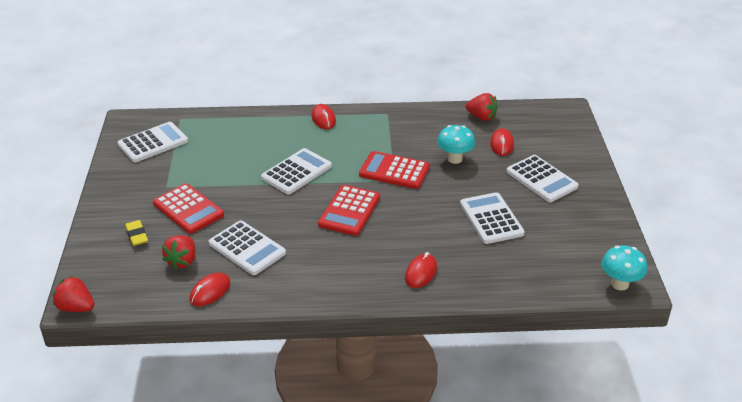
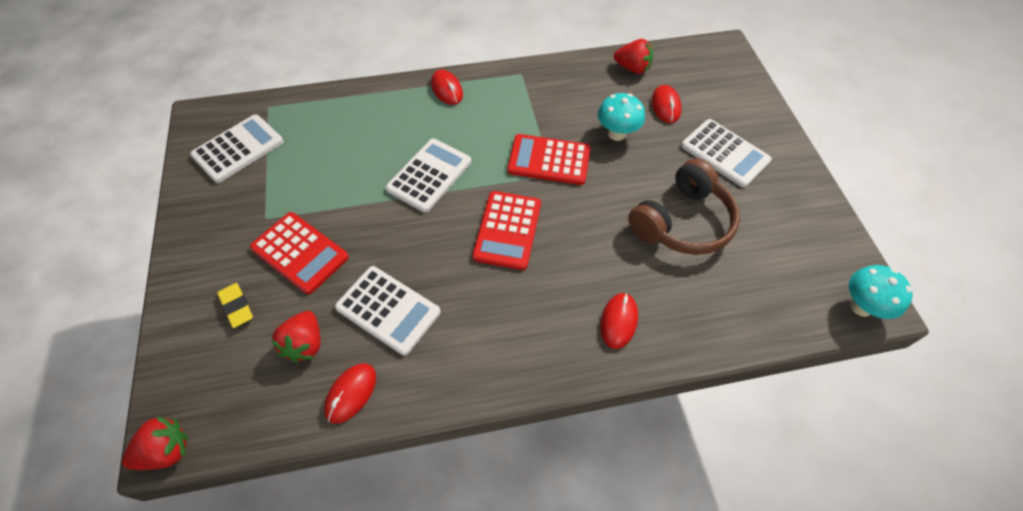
camera: 10 degrees left, 20 degrees up
(76, 307) = (166, 451): red strawberry -> red strawberry turned 135 degrees clockwise
(491, 219) = (682, 222): white calculator -> brown headphones

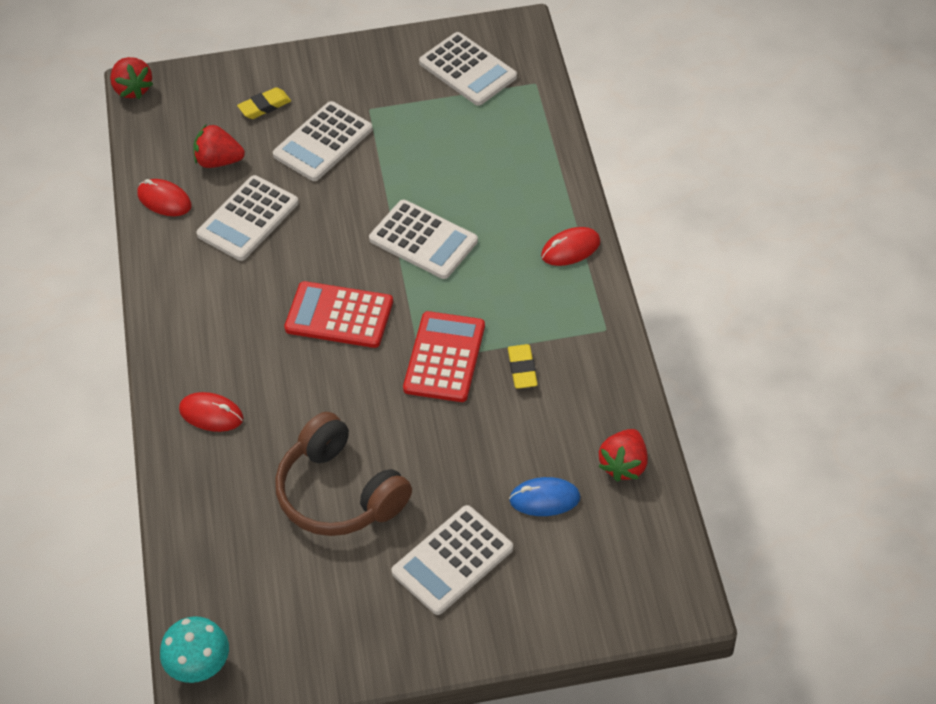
camera: 95 degrees right, 5 degrees down
(300, 253) = (323, 142): red calculator -> white calculator
(557, 116) = (522, 369): none -> yellow eraser
(616, 134) = (490, 434): turquoise mushroom -> none
(665, 106) = (544, 499): red mouse -> blue mouse

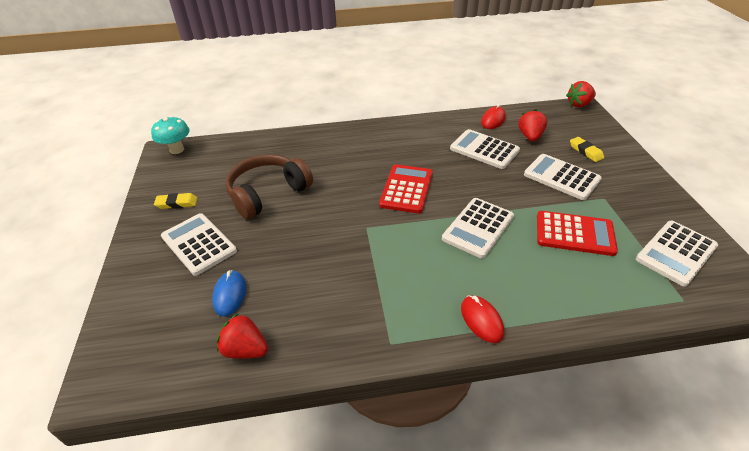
camera: 90 degrees right, 10 degrees down
(211, 414) = (335, 144): red mouse -> none
(444, 357) = (368, 239): red calculator -> red calculator (574, 233)
(522, 369) = (353, 284): yellow eraser -> yellow eraser (177, 203)

